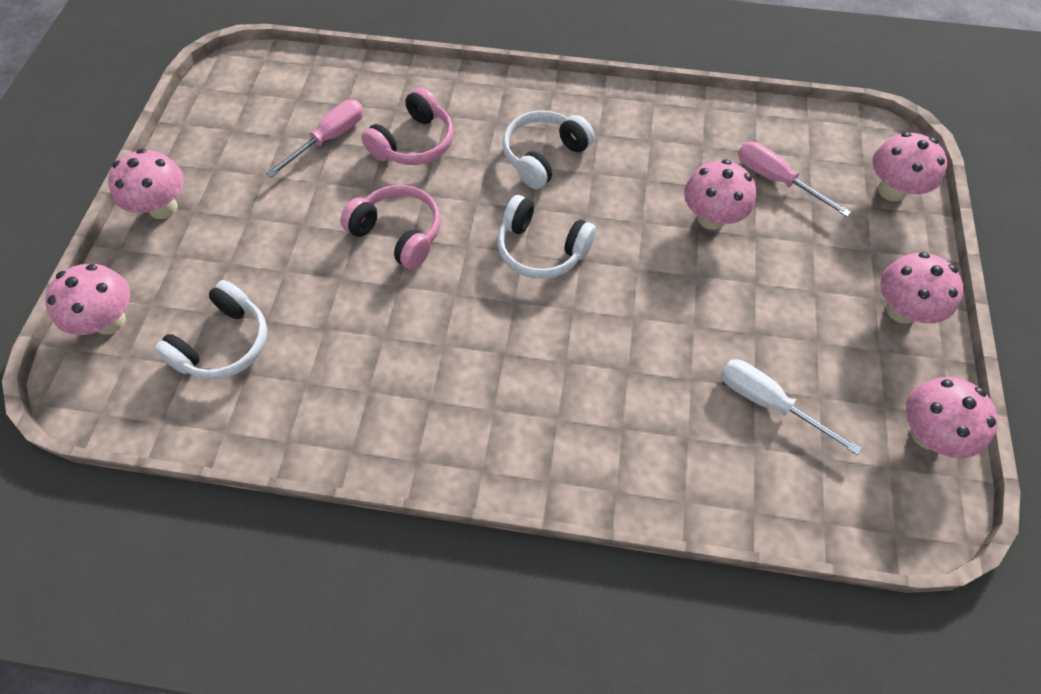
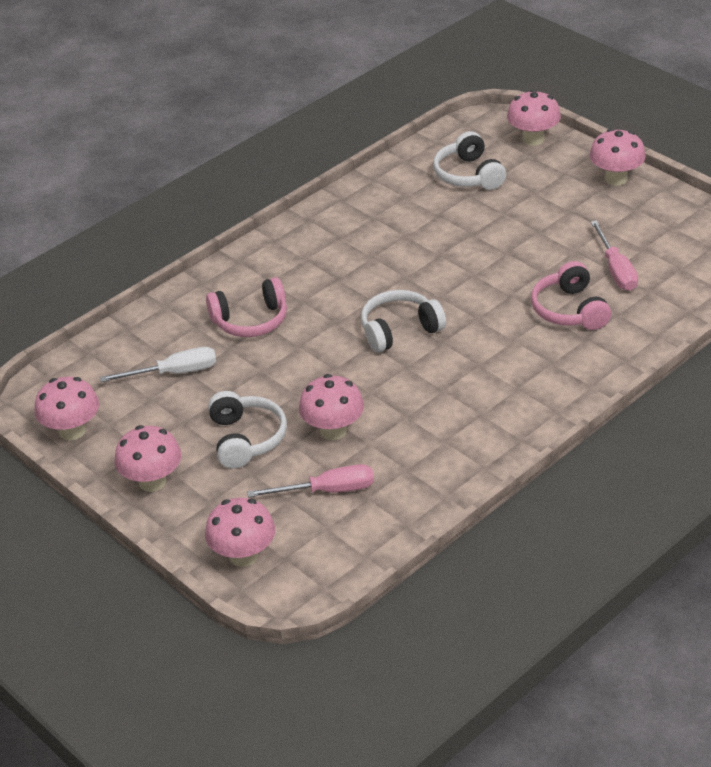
camera: 130 degrees right, 20 degrees down
(398, 233) = (484, 271): pink headphones -> pink headphones (251, 321)
(543, 156) = (487, 372): white headphones -> white headphones (246, 439)

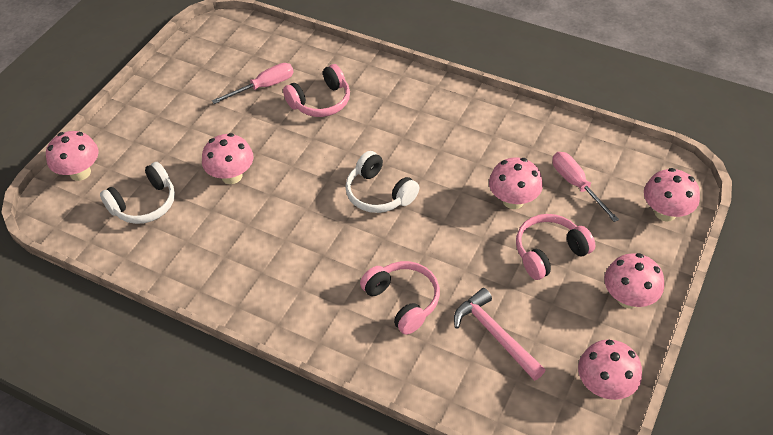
camera: 110 degrees left, 10 degrees up
(174, 373) = (495, 334): white screwdriver -> pink hammer
(246, 439) = (549, 252): white headphones -> pink headphones
(616, 178) = (138, 109): pink mushroom -> pink mushroom (232, 176)

